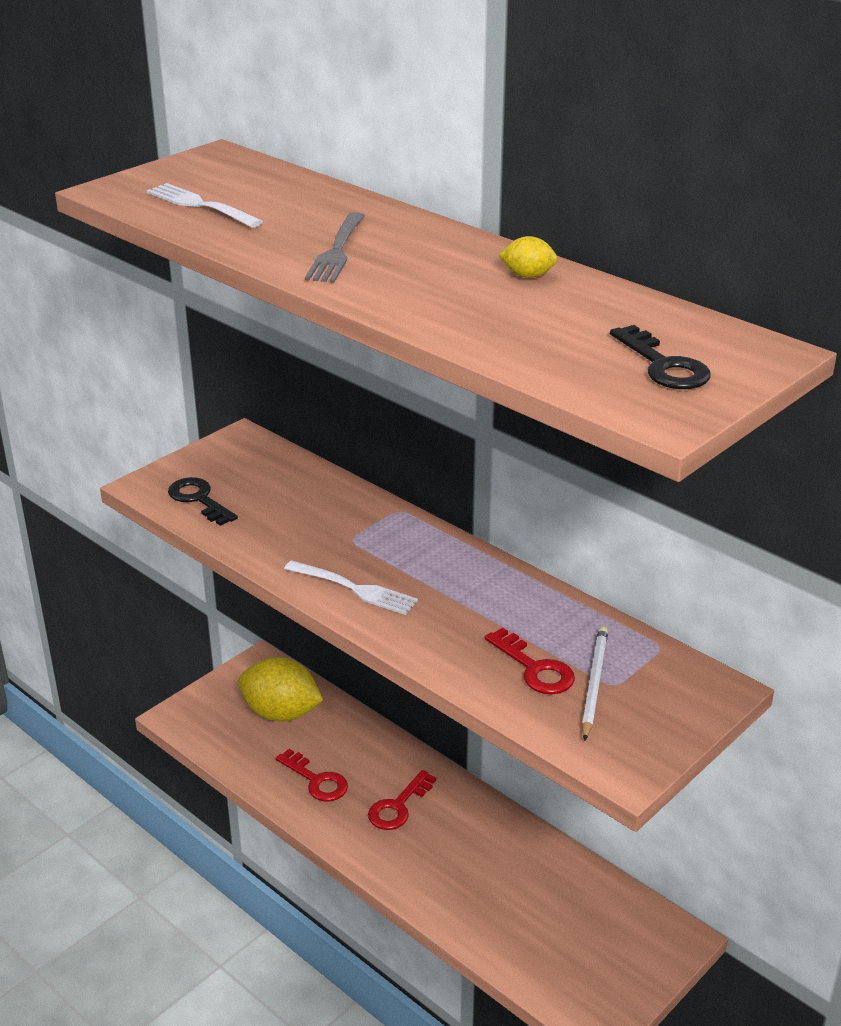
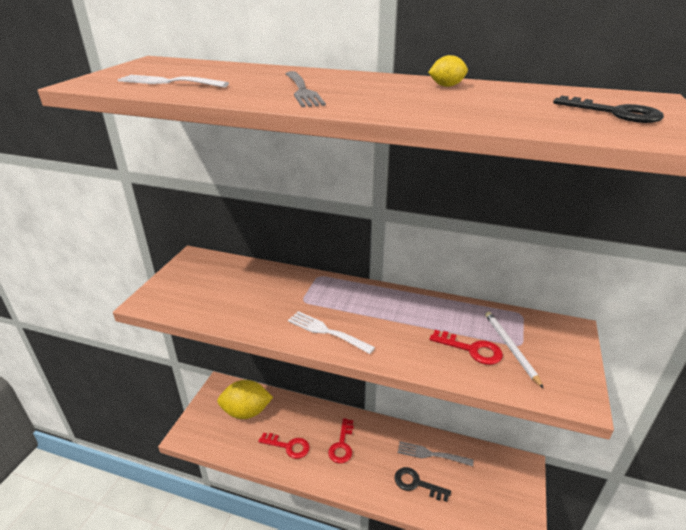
camera: 25 degrees left, 0 degrees up
(199, 499) = (188, 302): black key -> black key (417, 484)
(353, 589) = (327, 332): white fork -> white fork turned 150 degrees counterclockwise
(532, 868) = (432, 454): none -> grey fork

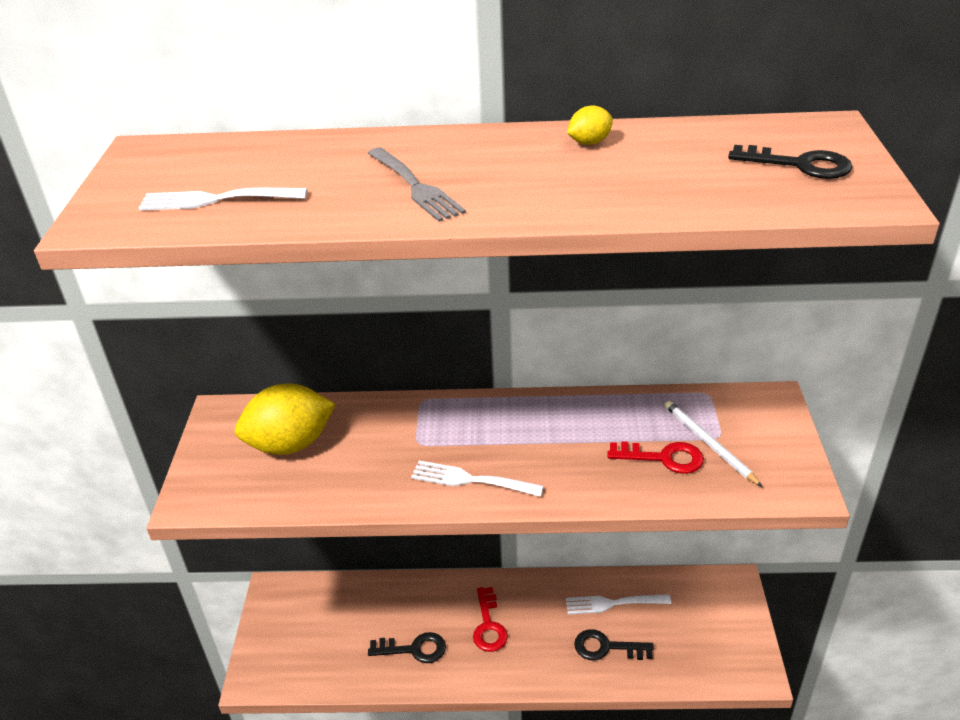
camera: 15 degrees left, 5 degrees up
(246, 411) = (331, 618): yellow lemon -> yellow lemon (290, 444)
(288, 446) = (414, 649): red key -> black key
(432, 454) = (613, 603): grey fork -> white fork

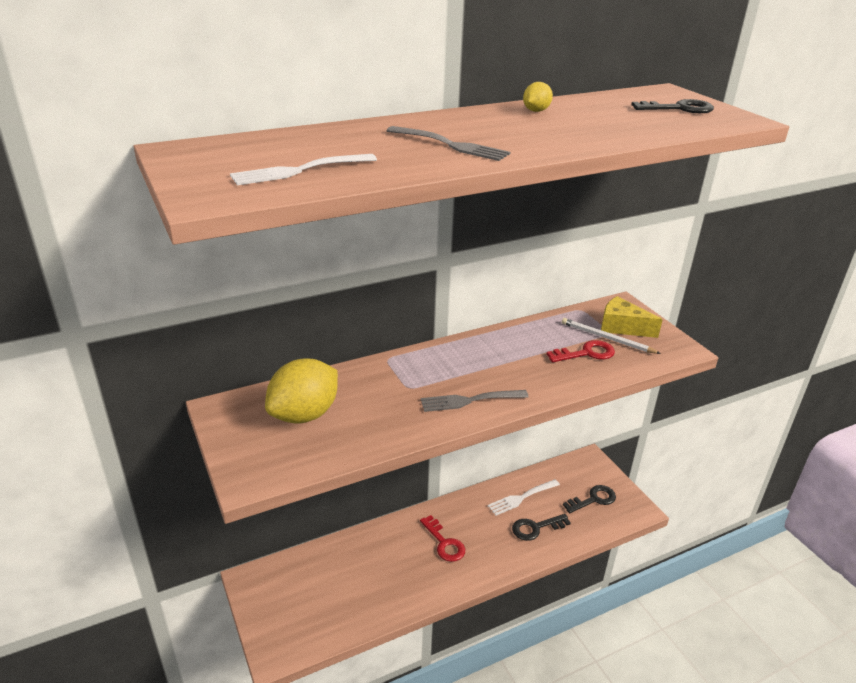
camera: 30 degrees left, 5 degrees down
(414, 649) = (398, 580): black key -> black key (593, 499)
(472, 480) = (470, 400): white fork -> grey fork
(744, 433) = (622, 327): none -> yellow cheese

